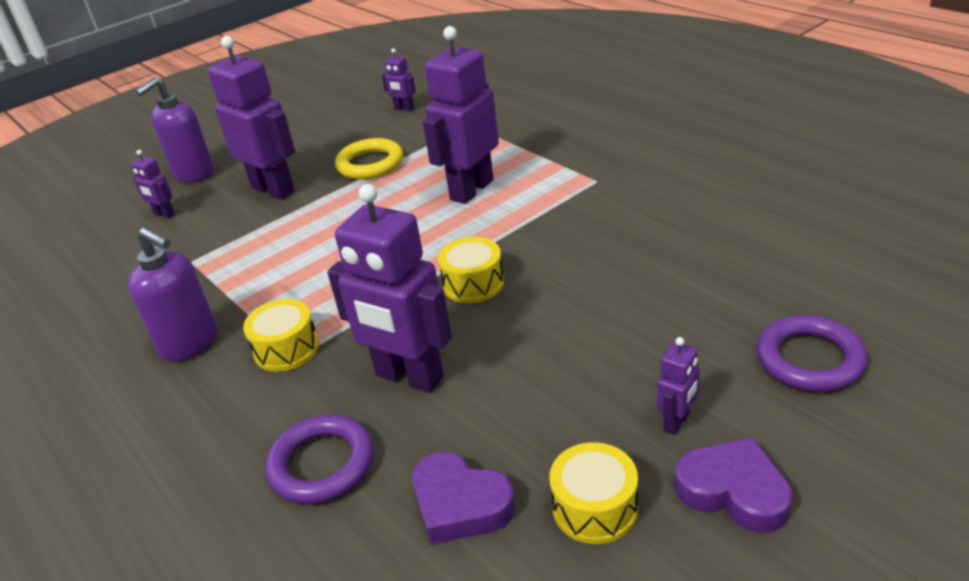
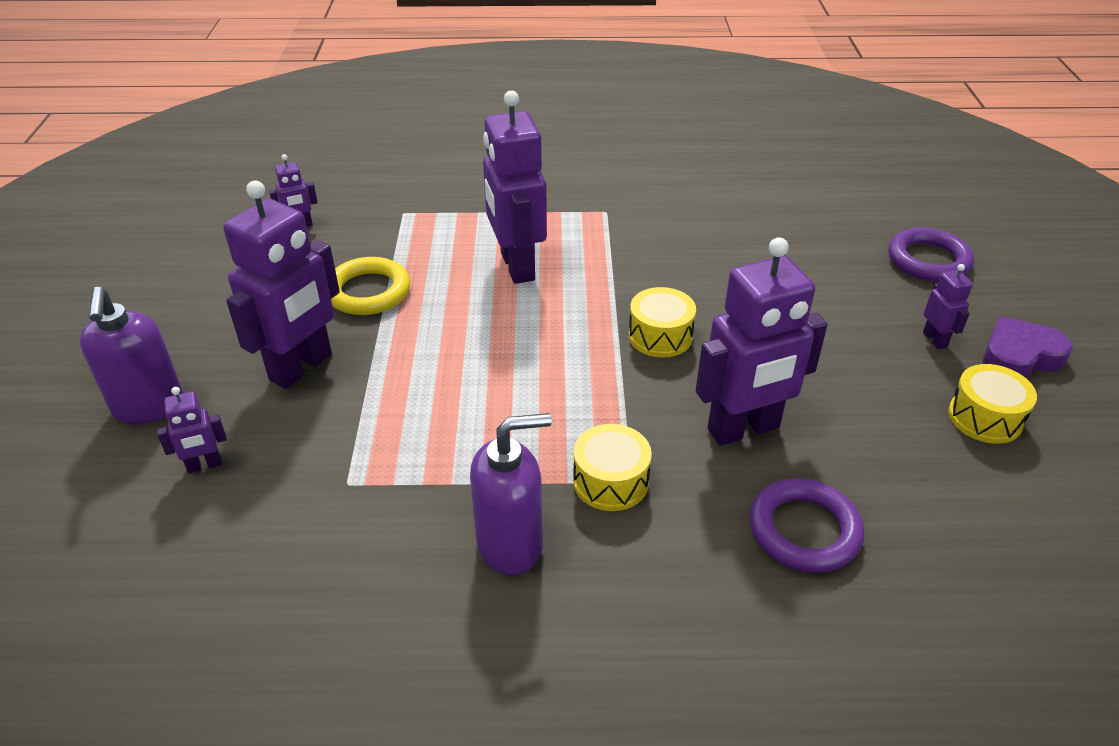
camera: 55 degrees left, 5 degrees up
(274, 189) = (302, 367): purple robot -> purple robot turned 135 degrees clockwise
(460, 504) = (925, 477): purple heart -> none

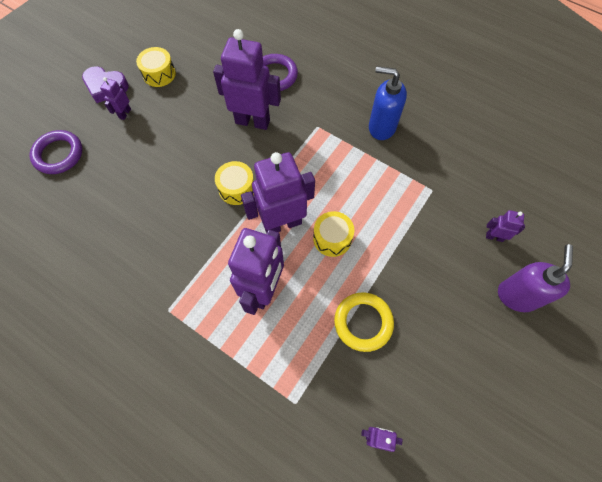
camera: 145 degrees left, 25 degrees up
(302, 367) = (427, 277): purple robot -> purple robot (282, 223)
(510, 544) = (381, 127): purple soap dispenser -> blue soap dispenser
(610, 481) = (325, 130): yellow drum -> yellow drum (332, 238)

